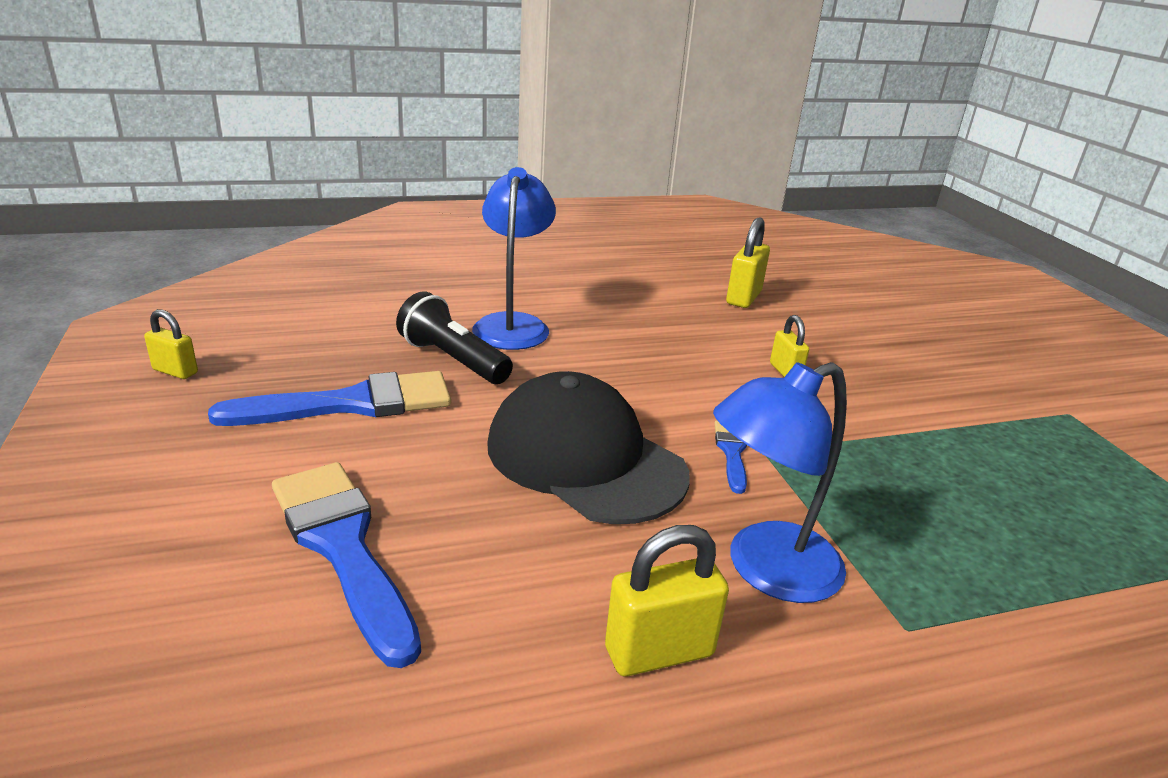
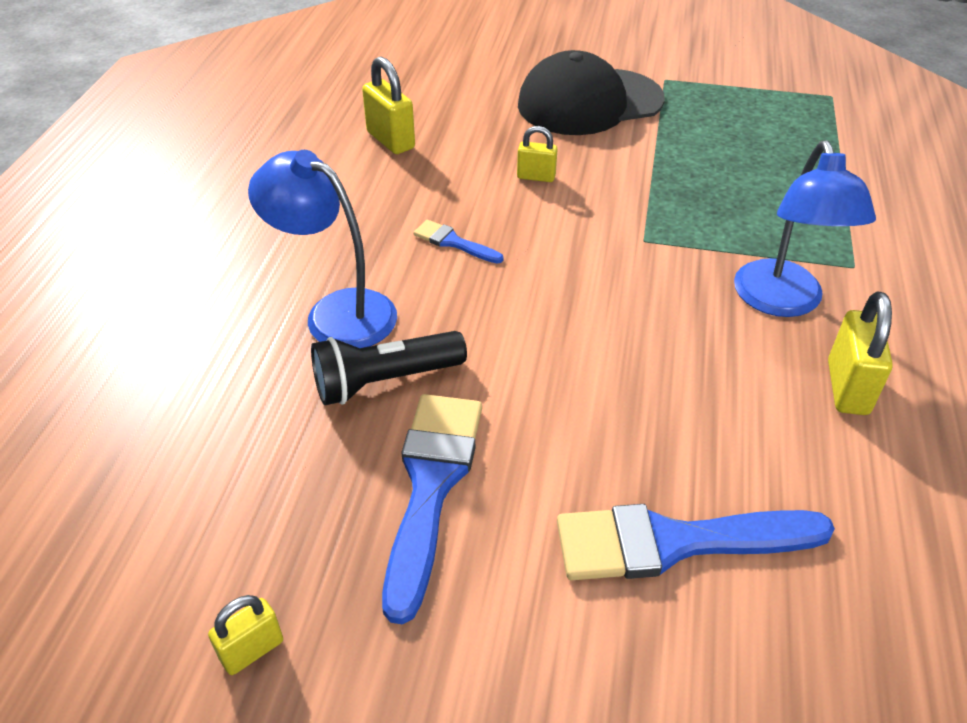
camera: 60 degrees left, 15 degrees up
(585, 458) = (609, 344): black cap -> black cap (589, 102)
(732, 452) = (638, 258): blue brush -> blue brush (454, 242)

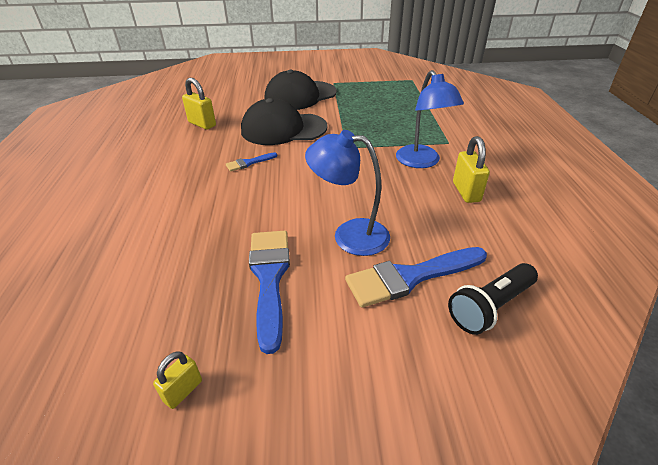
camera: 15 degrees left, 5 degrees down
(336, 312) = (192, 204): blue lamp -> blue lamp (349, 235)
(385, 381) = (229, 232): black flashlight -> black flashlight (490, 307)
(454, 242) = (249, 163): blue brush -> blue brush turned 45 degrees counterclockwise
(536, 177) = (283, 129): yellow padlock -> black cap

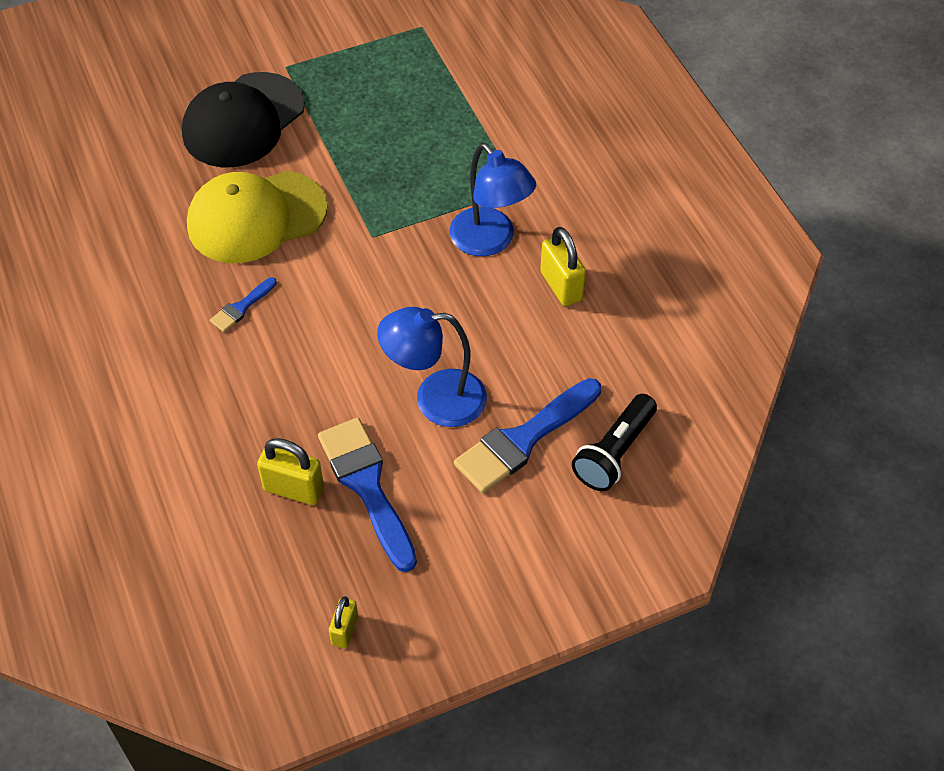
camera: 20 degrees left, 15 degrees up
(202, 124) = (114, 238): yellow padlock -> yellow padlock (294, 489)
(283, 129) = (256, 217): black cap -> yellow cap

